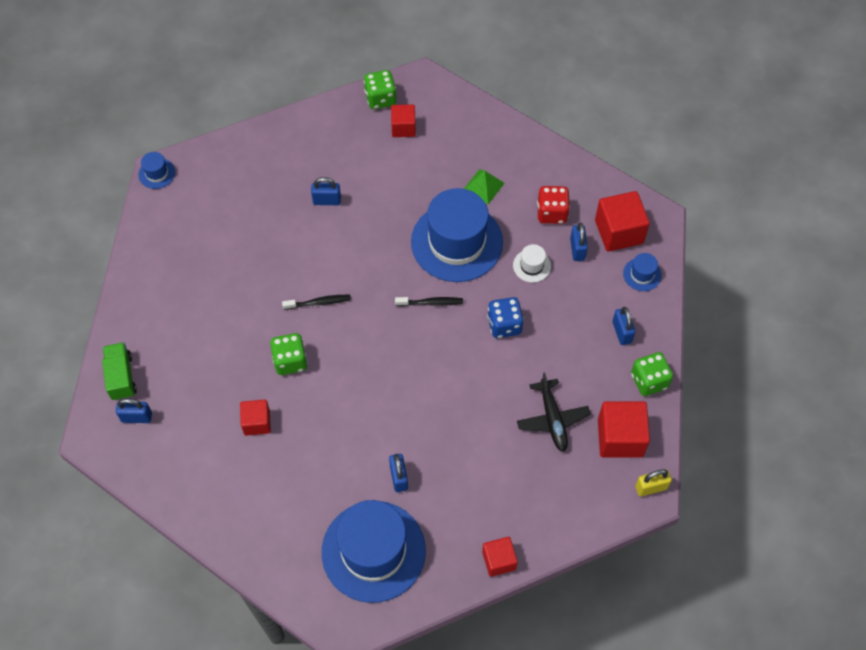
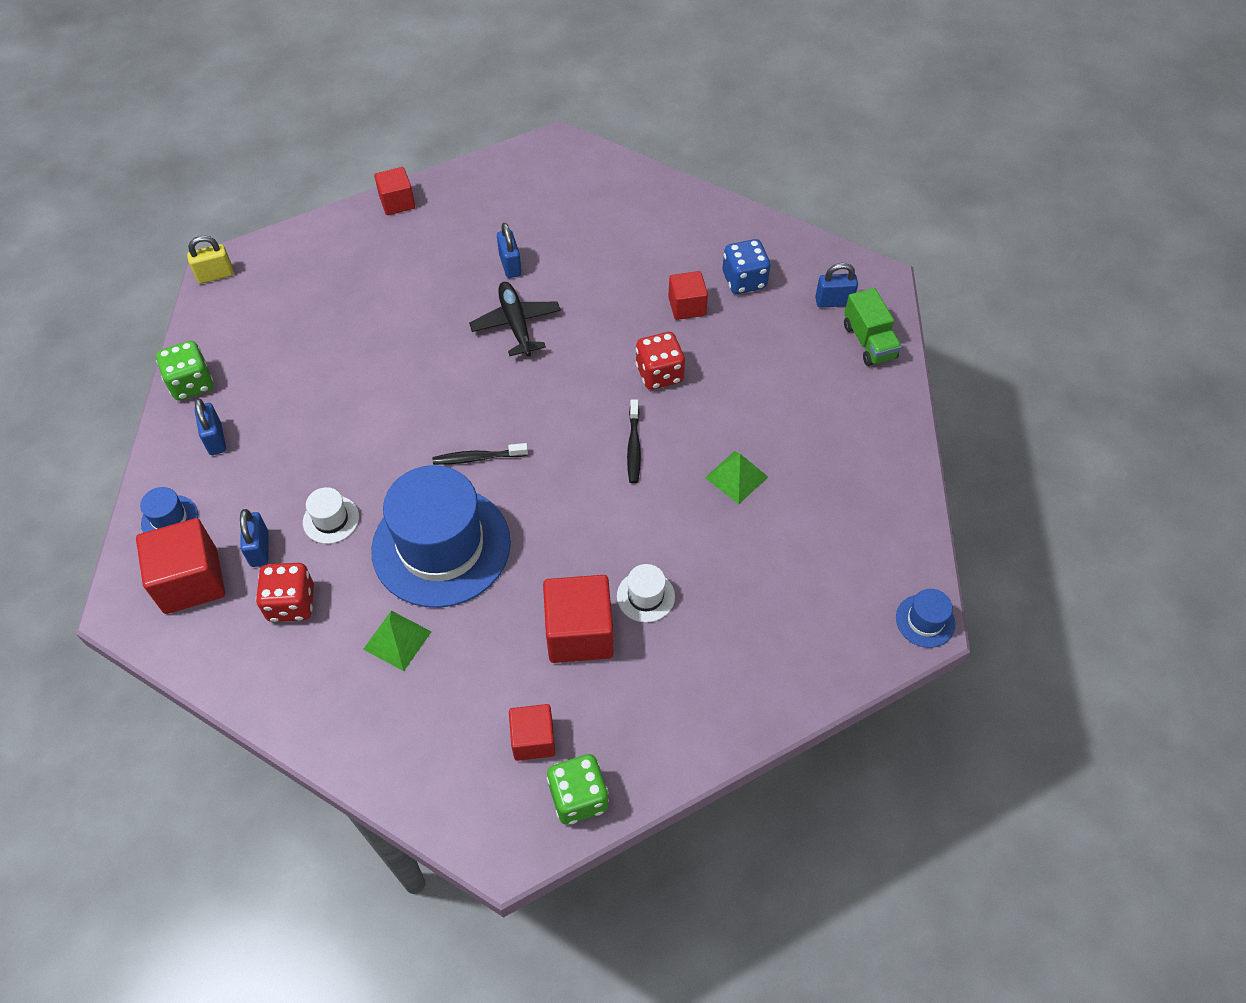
camera: 175 degrees right, 5 degrees down
(251, 274) = (736, 477): none -> green pyramid
(290, 361) = (659, 374): green dice -> red dice
(319, 303) = (633, 447): black toothbrush -> black toothbrush turned 75 degrees counterclockwise
(327, 200) = (645, 596): blue padlock -> white hat
(373, 551) = (533, 201): blue hat -> none
(504, 325) = (376, 437): blue dice -> blue dice (744, 280)
(552, 419) = (323, 334): black plane -> black plane (516, 324)
(620, 438) = (242, 320): red cube -> red cube (579, 633)

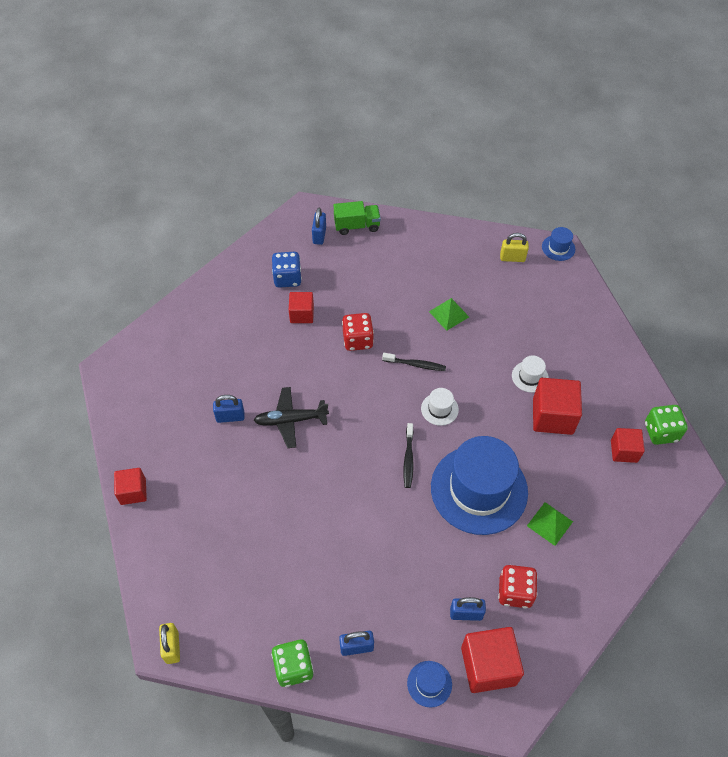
camera: 80 degrees left, 0 degrees up
(331, 519) = (447, 561): white hat -> white hat (439, 409)
(877, 553) = (512, 258): none -> yellow padlock

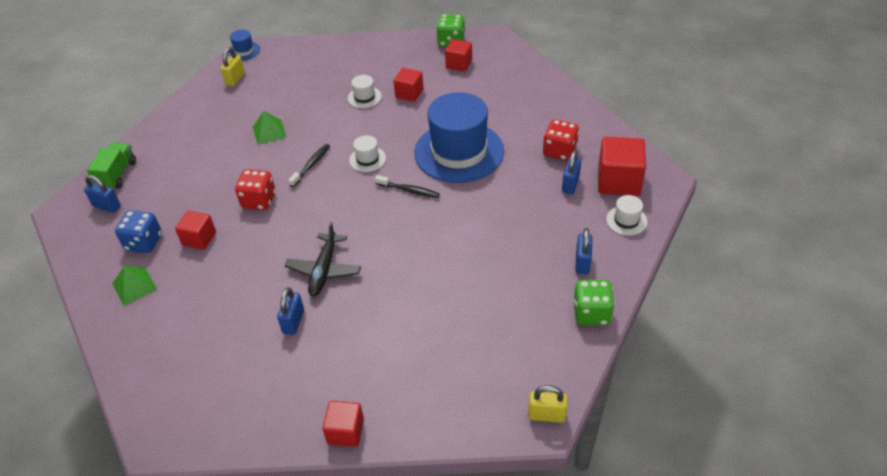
camera: 70 degrees left, 10 degrees down
(429, 684) = (626, 220): blue hat -> white hat
(550, 523) = (506, 118): green pyramid -> green pyramid (134, 286)
(552, 416) = (409, 93): red cube -> red cube, size x0.61

